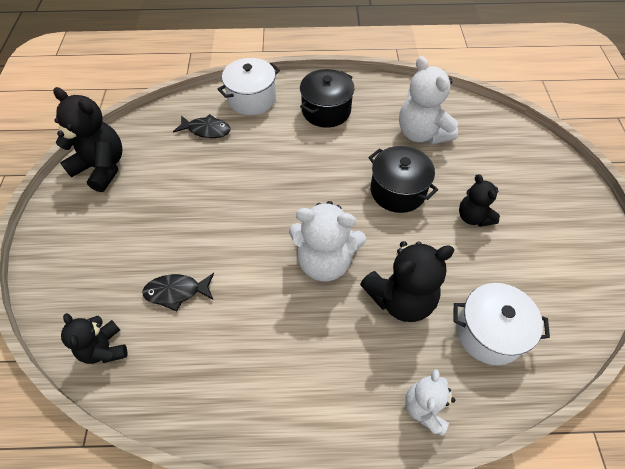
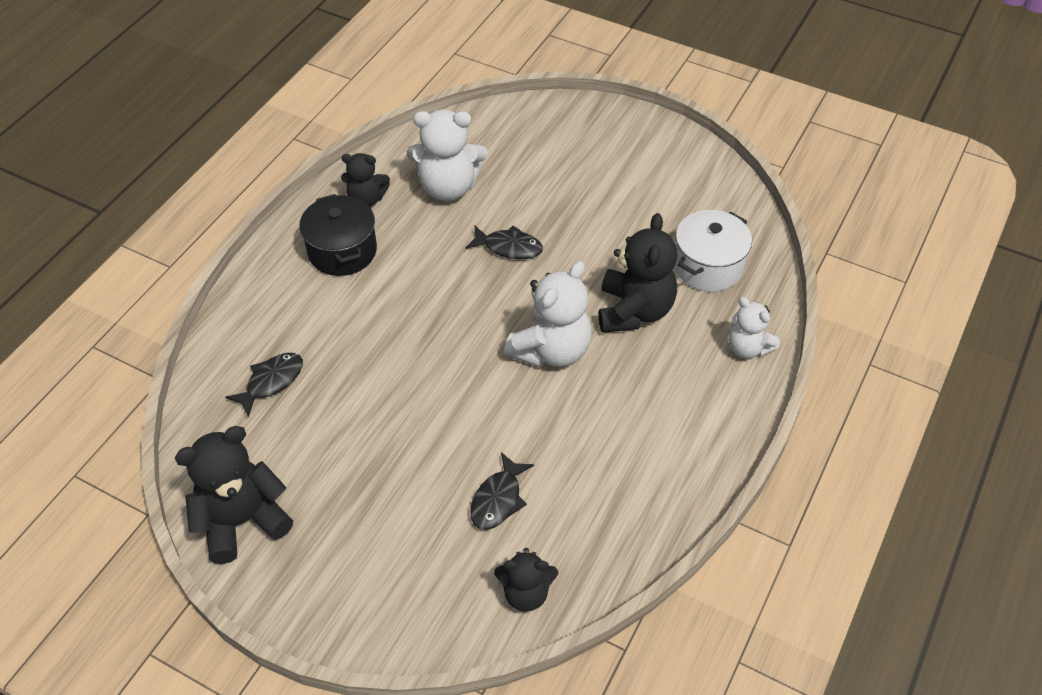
camera: 60 degrees left, 5 degrees down
(252, 99) = (257, 313): white pot -> none
(398, 191) = (509, 247): black pot -> black fish
(473, 217) = (584, 207): black teddy bear -> black teddy bear (366, 199)

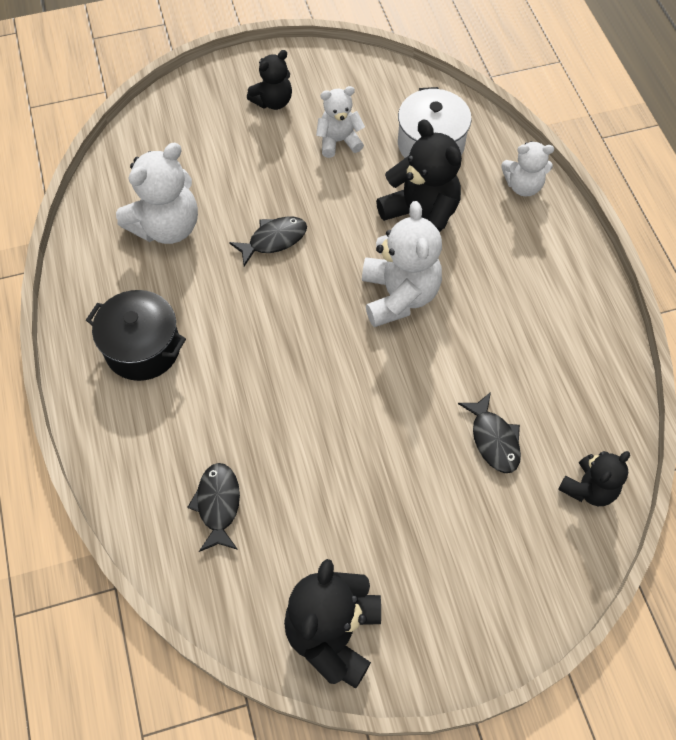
camera: 45 degrees left, 10 degrees up
(366, 199) = (109, 288): black teddy bear -> black teddy bear (273, 101)
(638, 215) = (339, 141): none -> white teddy bear

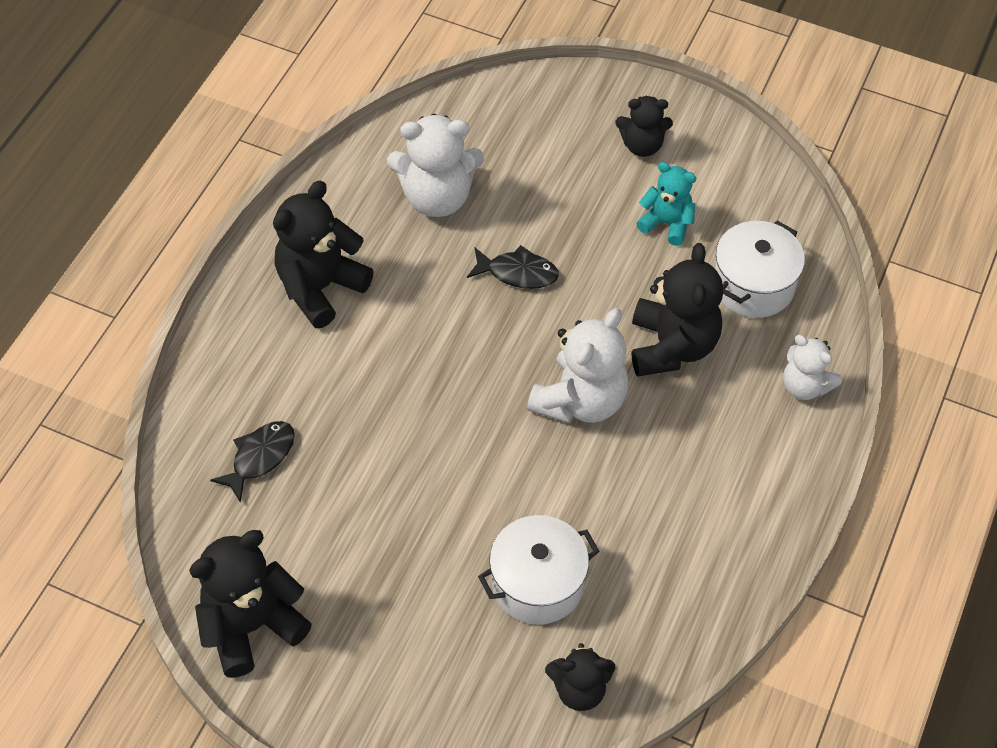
camera: 40 degrees right, 5 degrees down
(143, 348) = (320, 287): black pot -> black teddy bear
(339, 141) = (667, 223): white teddy bear -> turquoise teddy bear
(493, 439) = (537, 584): black fish -> white pot

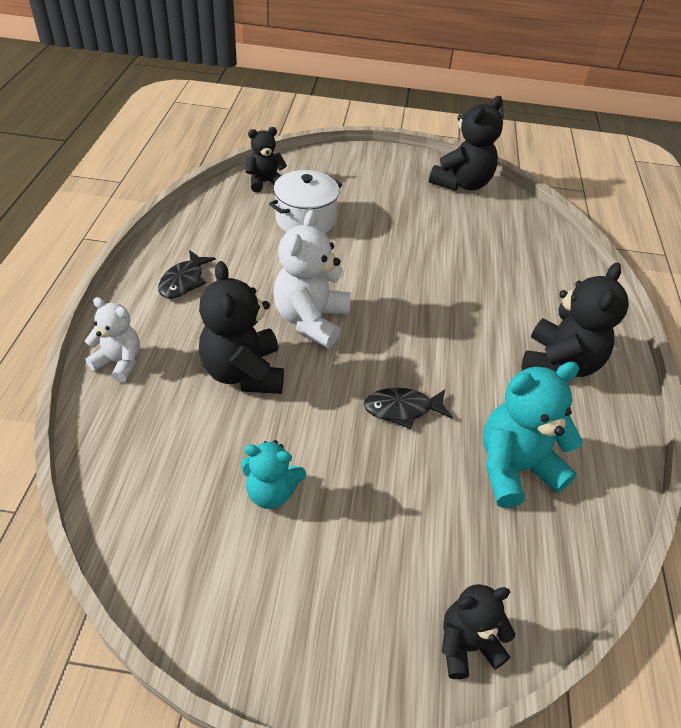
camera: 160 degrees right, 10 degrees down
(260, 457) = (516, 253): black fish -> black fish (184, 281)
(437, 197) = (515, 468): white teddy bear -> turquoise teddy bear
(642, 145) = (323, 592): black teddy bear -> black teddy bear (467, 644)
(753, 285) = (171, 443): white pot -> none

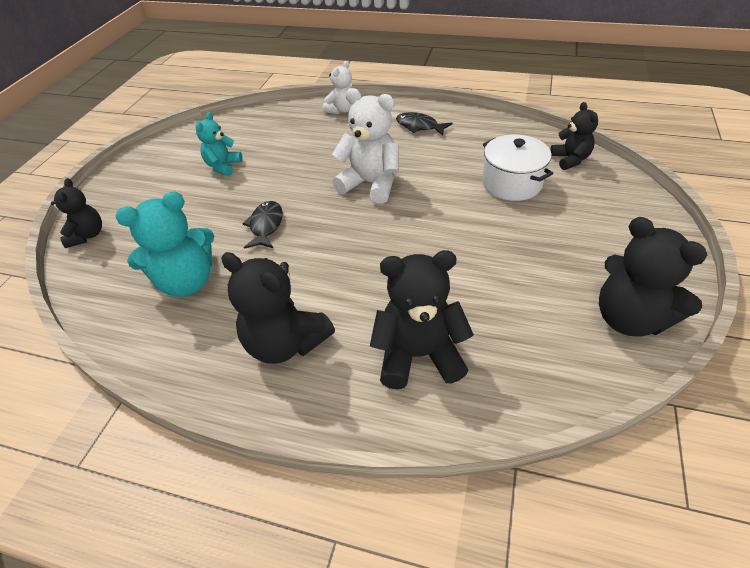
camera: 105 degrees right, 0 degrees up
(243, 373) = (322, 154): black teddy bear -> black teddy bear (418, 355)
(515, 468) = (187, 282): turquoise teddy bear -> turquoise teddy bear turned 75 degrees clockwise

